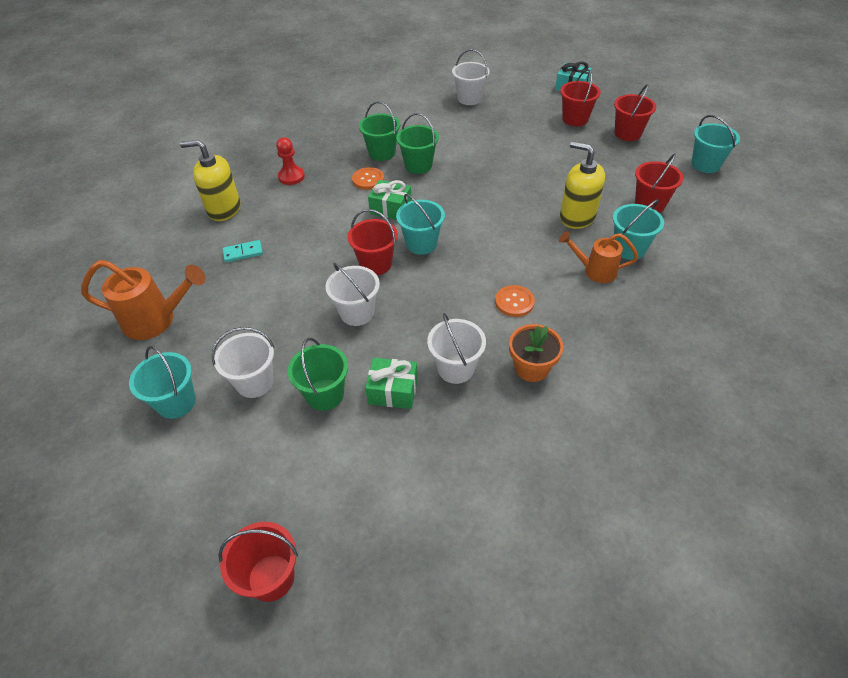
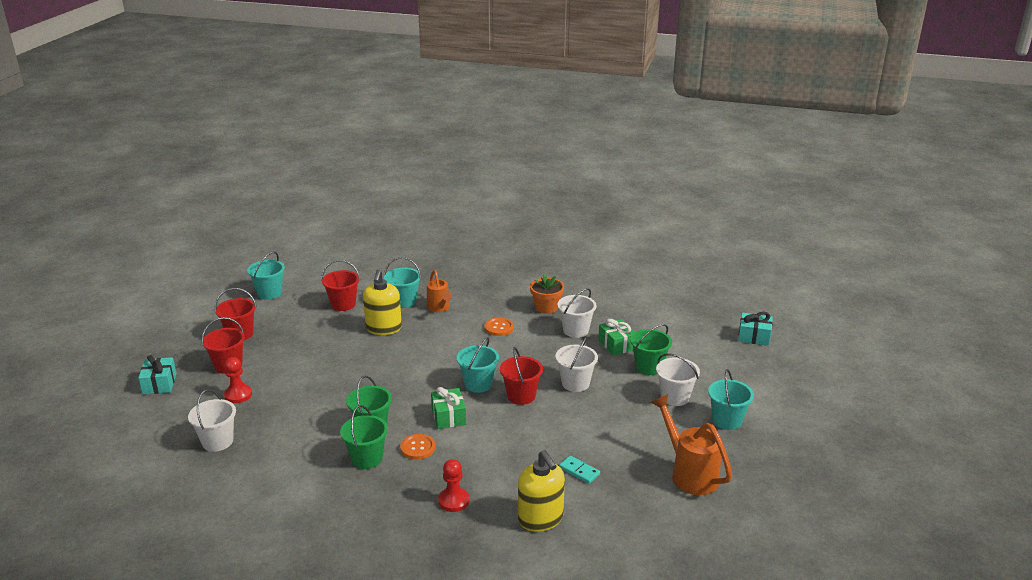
camera: 125 degrees left, 20 degrees down
(271, 577) = (754, 337): red bucket -> turquoise gift
(524, 116) = (238, 395): none -> red pawn

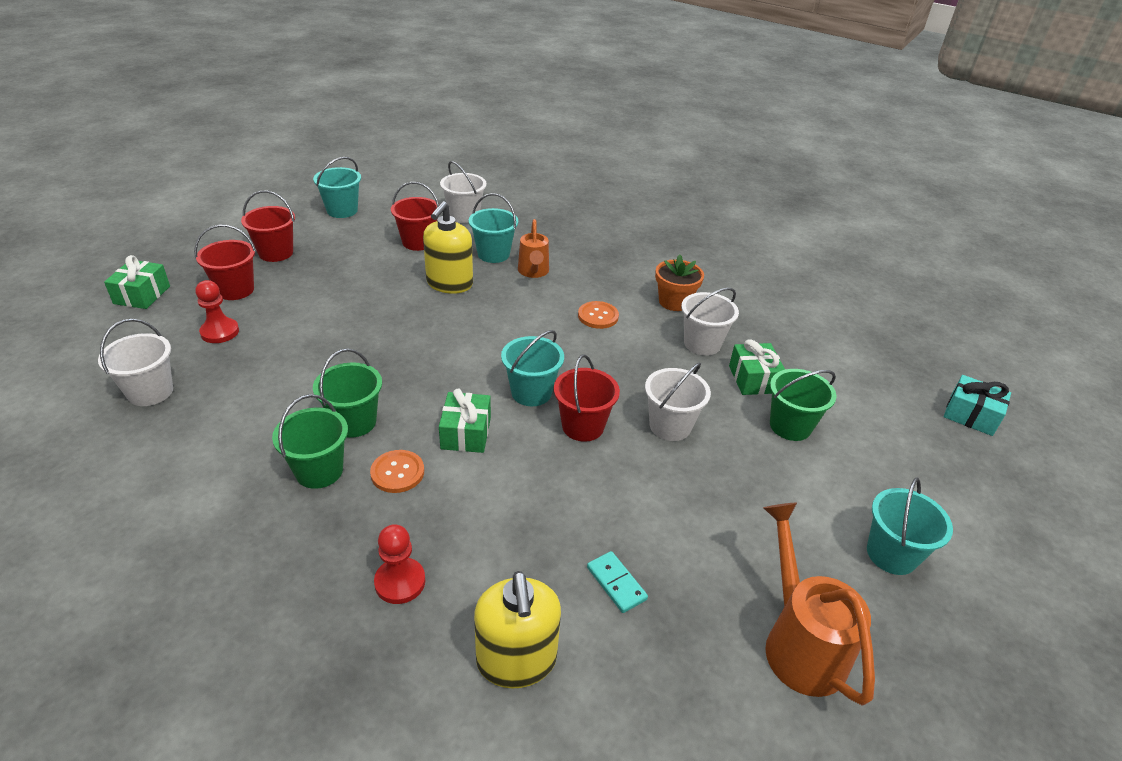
camera: 15 degrees right, 10 degrees up
(159, 384) = (142, 295): turquoise gift -> green gift
(675, 397) = (816, 488): white bucket -> white bucket (464, 216)

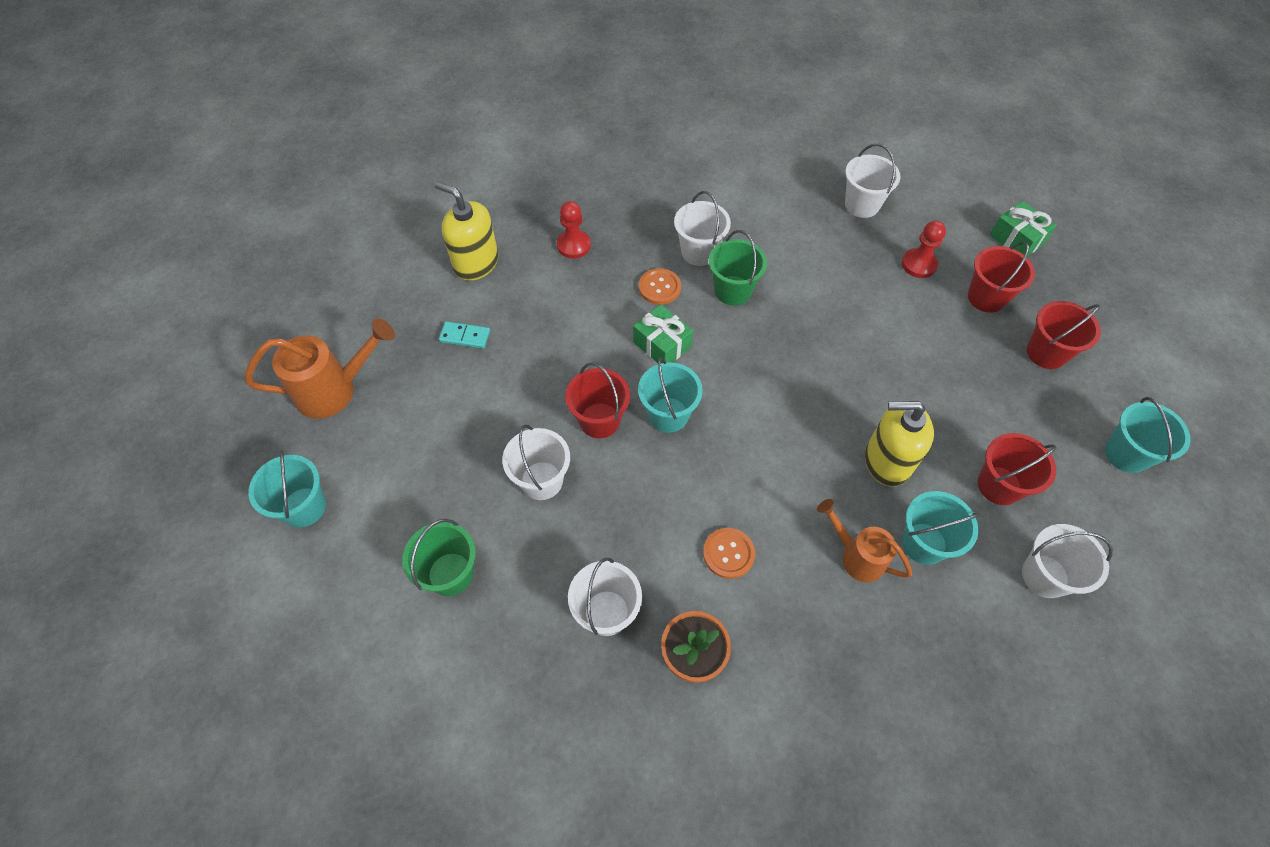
camera: 135 degrees right, 20 degrees up
(319, 471) = (699, 252): green bucket -> white bucket
(449, 284) = (887, 461): yellow soap dispenser -> yellow soap dispenser turned 60 degrees counterclockwise
(753, 379) = (522, 607): green gift -> none
(799, 643) = (335, 390): orange watering can -> orange watering can turned 45 degrees counterclockwise
(971, 415) = (288, 767): turquoise gift -> none

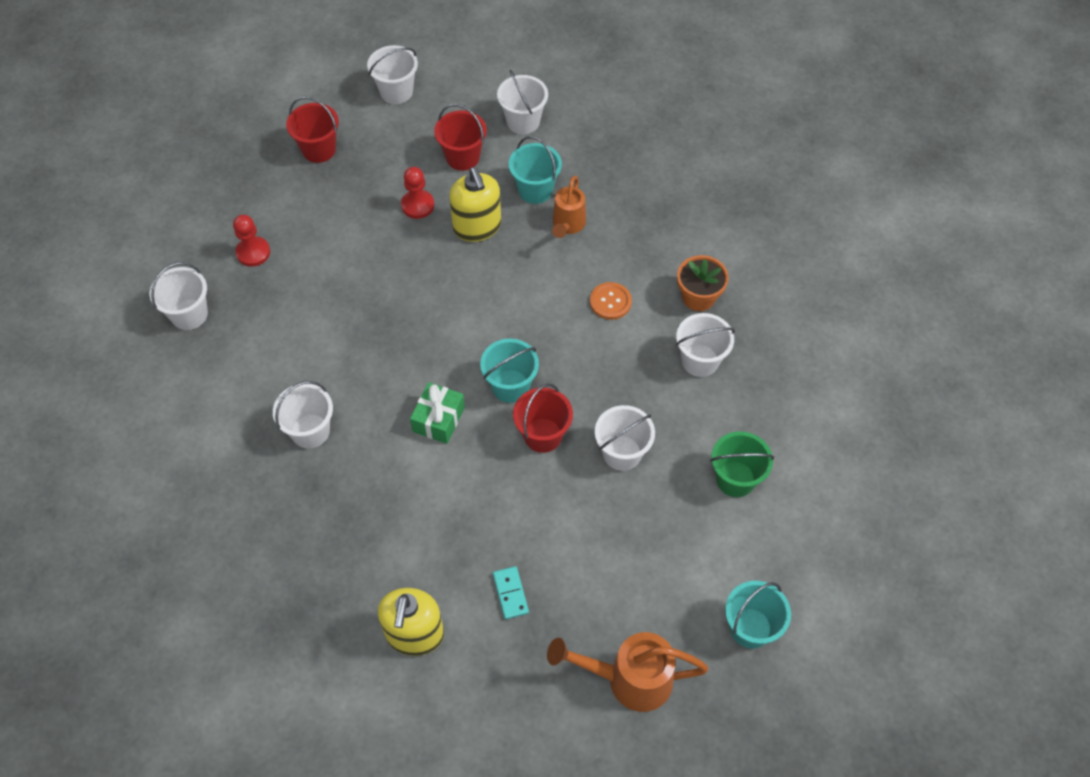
camera: 115 degrees left, 0 degrees up
(335, 390) = (629, 679): orange watering can -> orange watering can turned 45 degrees counterclockwise
(573, 245) = (349, 549): red pawn -> red pawn (417, 205)
(659, 287) = (371, 447): orange button -> none
(732, 290) = (348, 386): green bucket -> none
(986, 297) = (273, 197): red bucket -> none
(1016, 239) = (191, 189): green gift -> none
(1126, 454) = (396, 91): turquoise bucket -> white bucket

